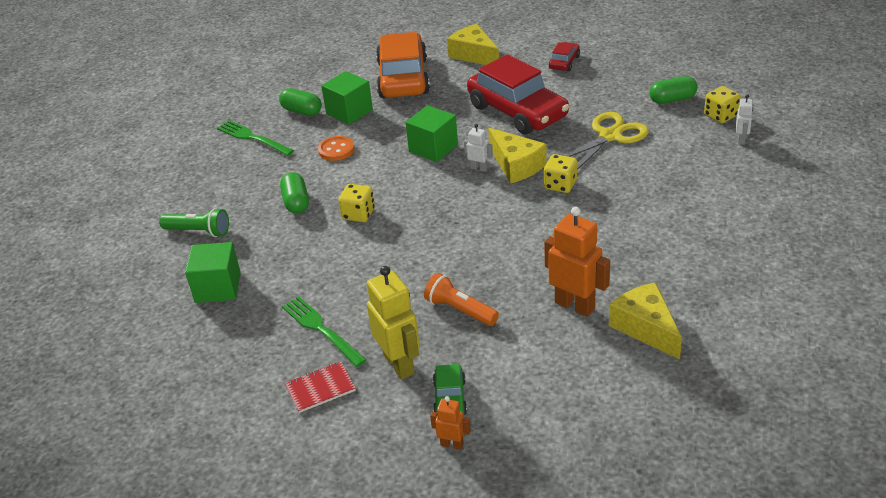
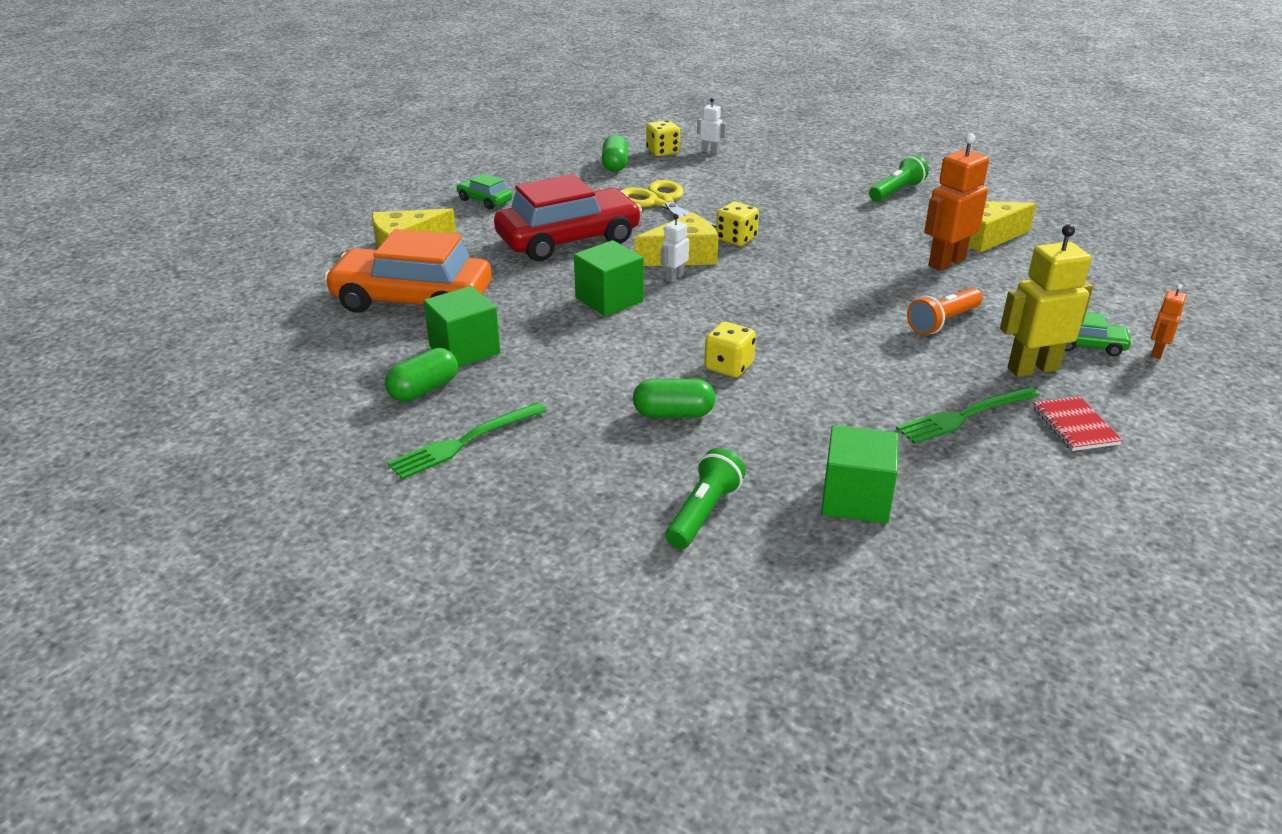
camera: 80 degrees left, 5 degrees down
(336, 150) = (559, 369): orange button -> none
(564, 62) = (485, 200): red car -> green car
(722, 262) = (896, 191): none -> green flashlight

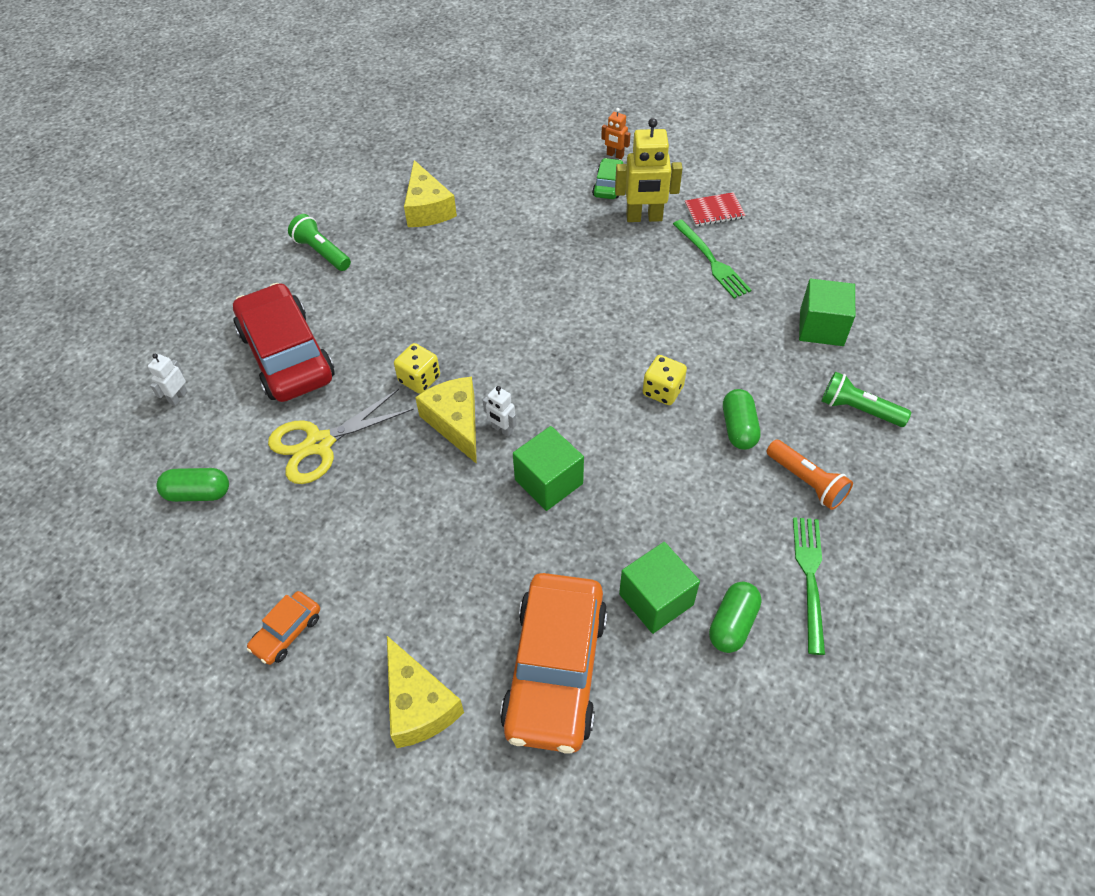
camera: 90 degrees left, 20 degrees up
(424, 390) = (732, 624): green capsule -> green capsule turned 75 degrees clockwise
(463, 443) = (809, 576): green fork -> green fork turned 135 degrees counterclockwise
(485, 200) = (287, 632): green car -> orange car
(568, 240) = (410, 527): red car -> red car (286, 355)
(662, 152) = (166, 444): yellow dice -> none
(943, 322) = (579, 254): orange flashlight -> orange flashlight (807, 481)
(946, 262) = (475, 238): orange robot -> none
(1032, 369) = (644, 218): yellow robot -> yellow robot turned 75 degrees counterclockwise

